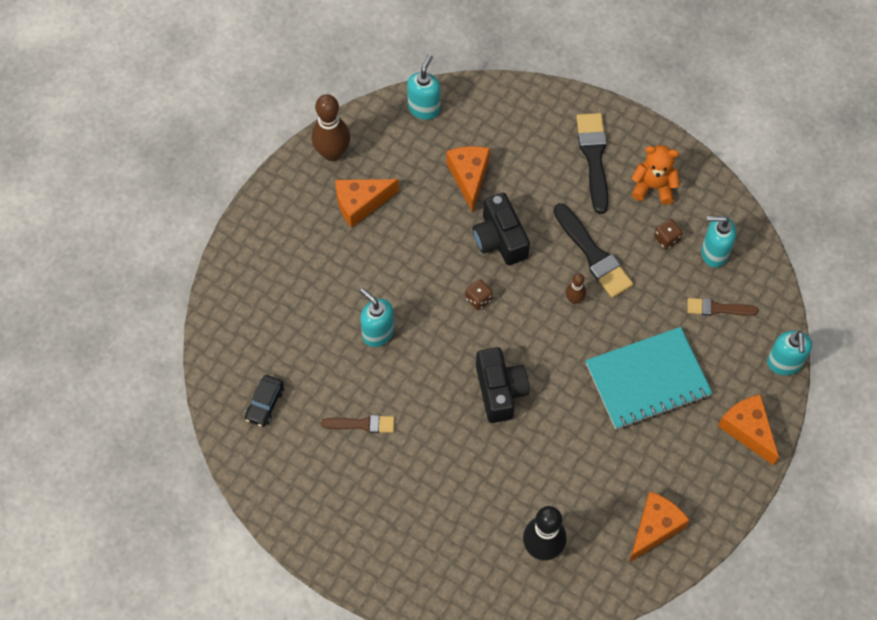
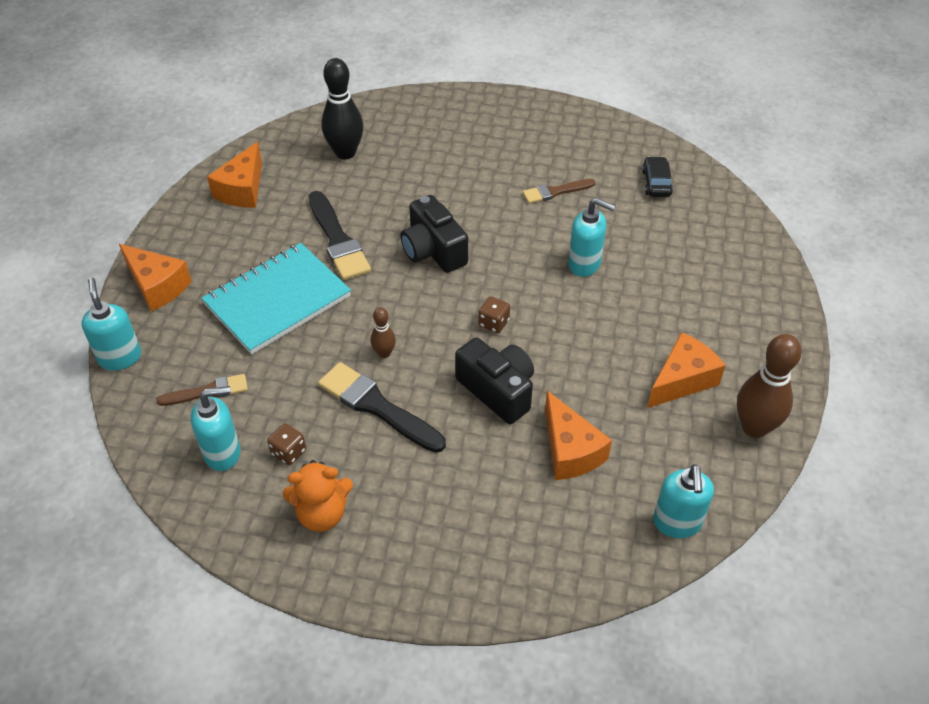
camera: 160 degrees right, 15 degrees down
(594, 157) = (416, 528): black brush -> black brush (338, 240)

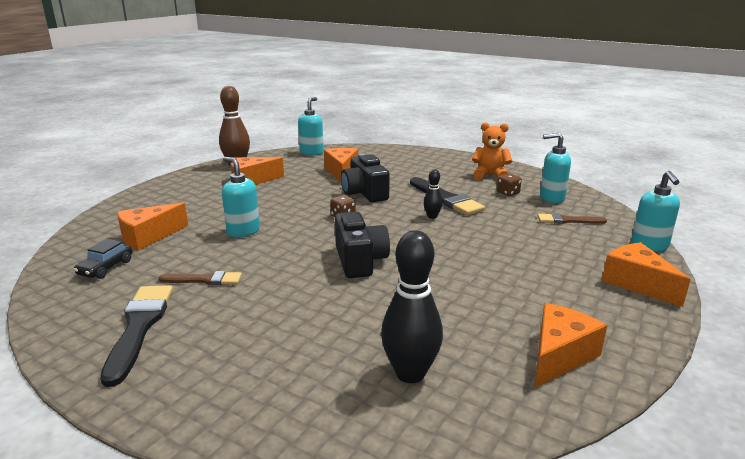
camera: 160 degrees left, 25 degrees down
(277, 300) = (514, 255): turquoise notebook -> none
(338, 240) = (448, 284): black brush -> black brush (139, 327)
(384, 353) = (432, 216): brown bowling pin -> black bowling pin
(671, 230) = (148, 237): none -> orange cheese

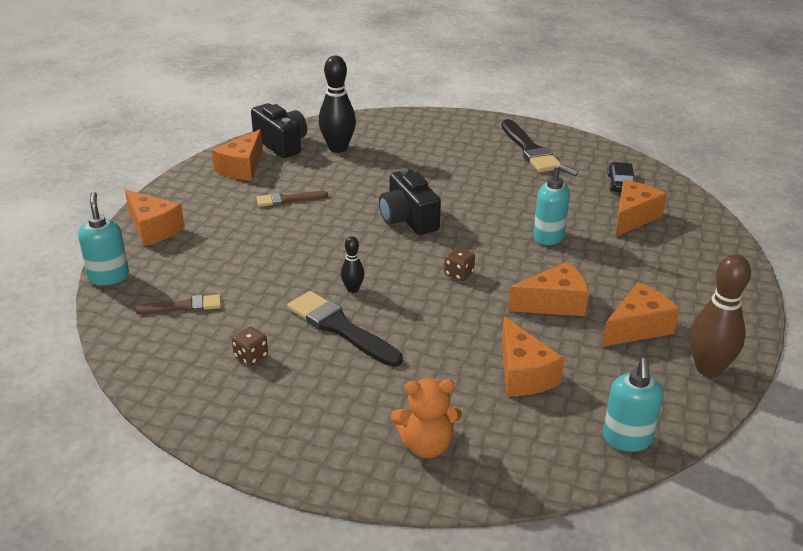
camera: 165 degrees right, 10 degrees up
(205, 280) = (525, 185): brown brush -> brown brush (288, 200)
(290, 195) = (554, 303): none -> orange cheese
(364, 193) = (457, 323): black camera -> black camera (281, 144)
(490, 175) = (275, 406): orange teddy bear -> orange teddy bear (426, 445)
(551, 198) = (189, 353): turquoise soap dispenser -> none

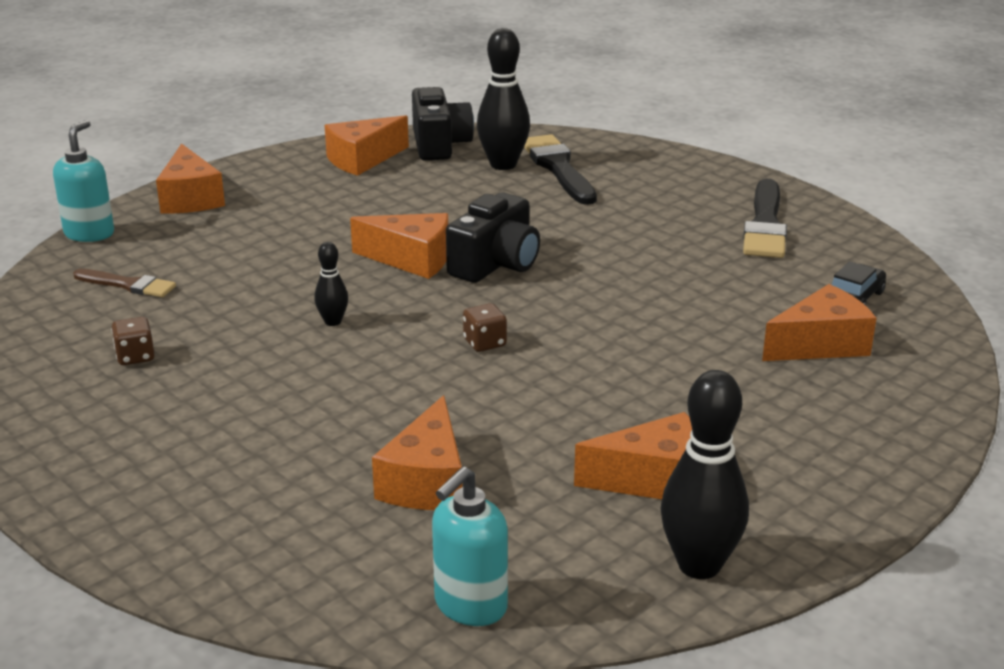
camera: 30 degrees right, 5 degrees down
(288, 200) = (374, 206): brown brush -> none
(340, 328) = (267, 358): black brush -> black brush (558, 168)
(408, 219) = (496, 264): black camera -> black camera turned 150 degrees counterclockwise
(426, 445) = (211, 516): orange teddy bear -> none
(549, 237) = (662, 334): turquoise soap dispenser -> none
(554, 303) = (570, 414): orange cheese -> orange cheese (412, 259)
(708, 368) = (699, 565): brown bowling pin -> black bowling pin

